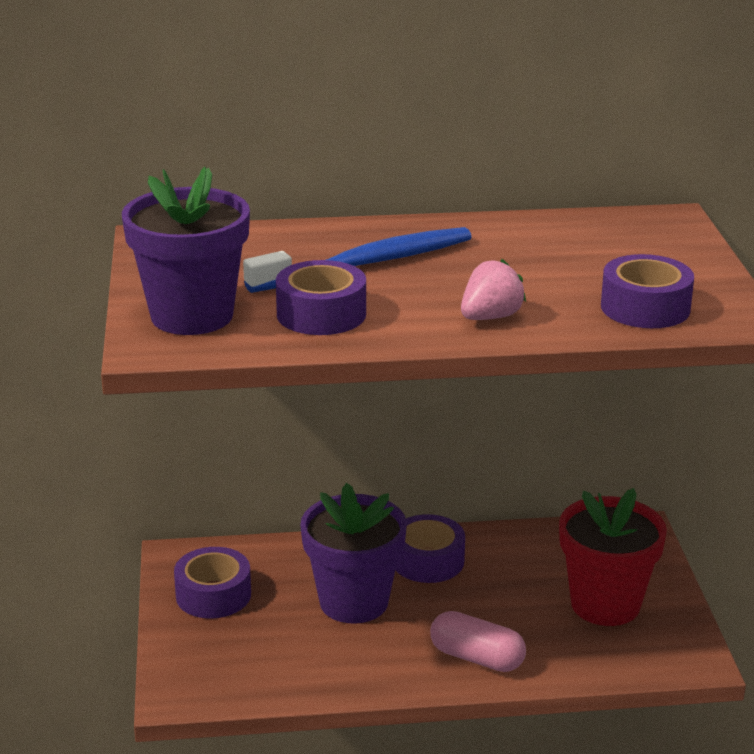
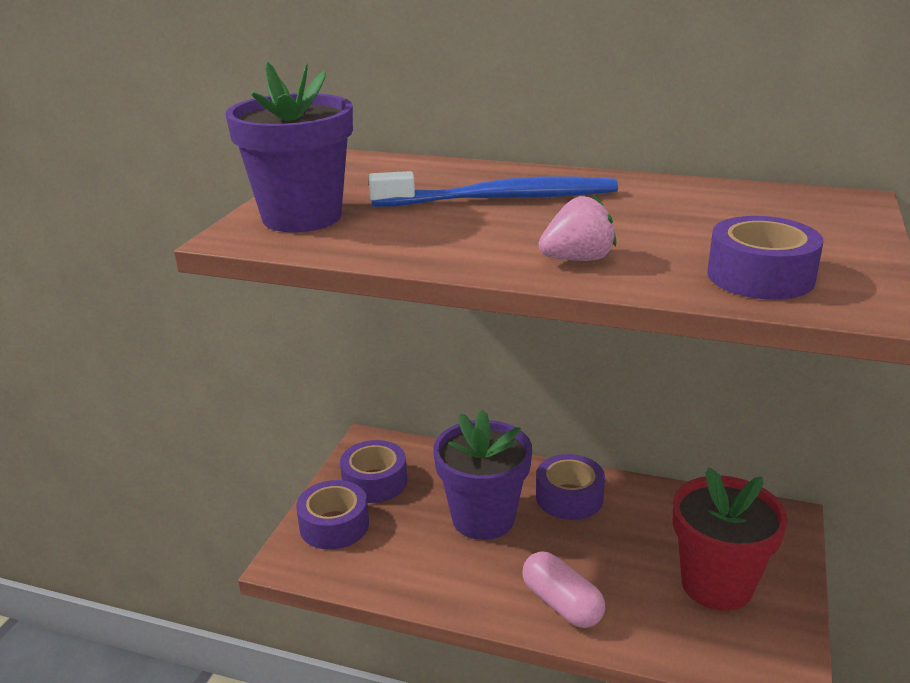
camera: 25 degrees right, 0 degrees up
(321, 314) = (415, 232): purple tape -> purple tape (334, 525)

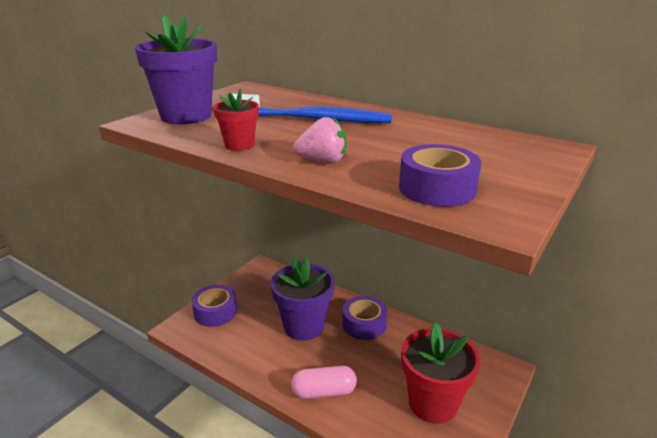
camera: 15 degrees right, 0 degrees up
(374, 482) = (252, 291): purple tape -> none
(435, 252) = (239, 145): none -> red flower pot
(561, 604) = (324, 392): pink capsule -> pink capsule turned 75 degrees counterclockwise

